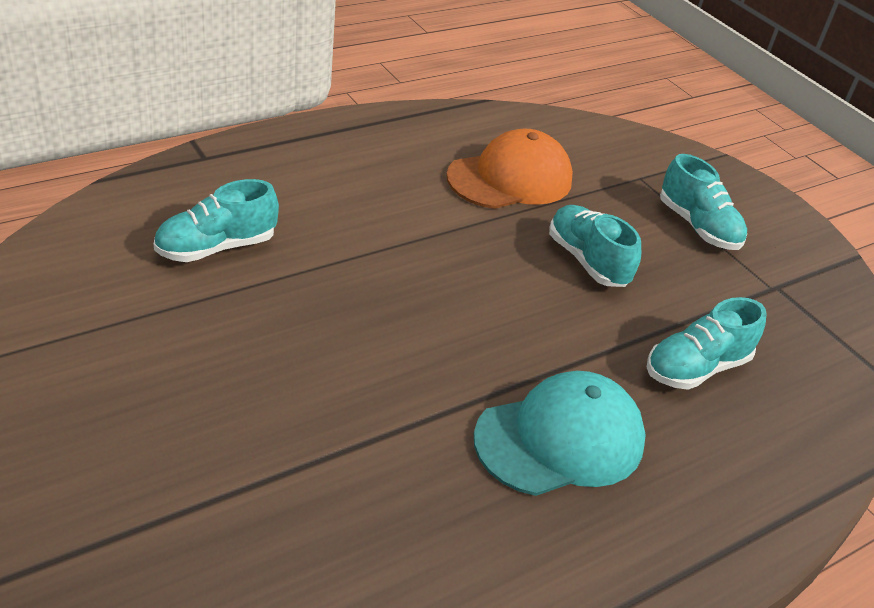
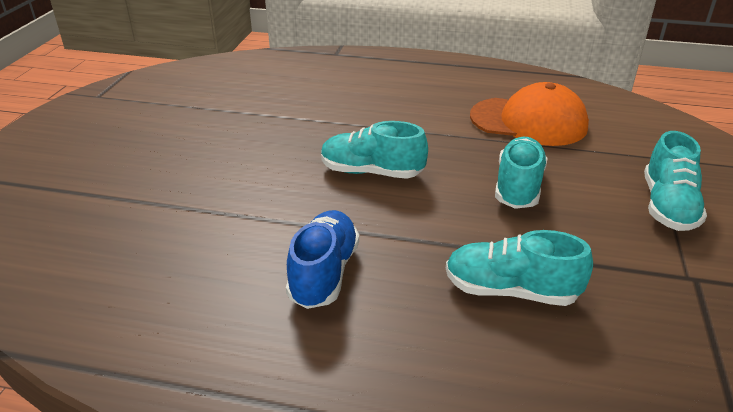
camera: 50 degrees right, 5 degrees down
(216, 247) = (276, 92): turquoise shoe -> turquoise shoe (371, 172)
(560, 439) = (324, 273): turquoise cap -> blue shoe

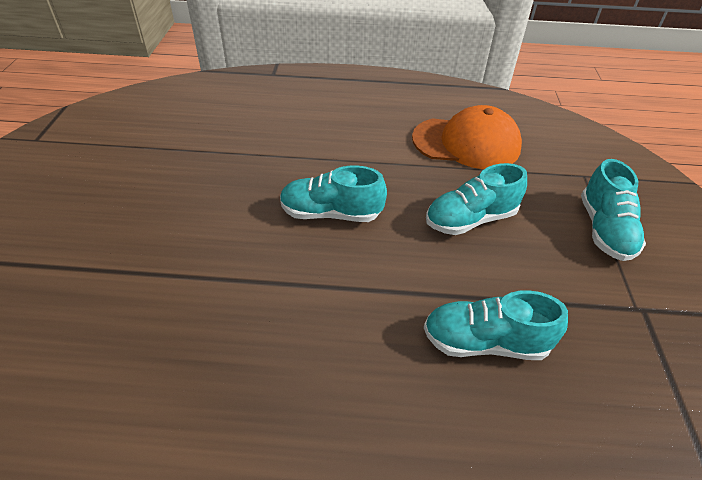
camera: 10 degrees left, 10 degrees up
(324, 273) = (305, 341): blue shoe -> none
(518, 187) = (470, 220): turquoise shoe -> turquoise shoe turned 120 degrees counterclockwise

